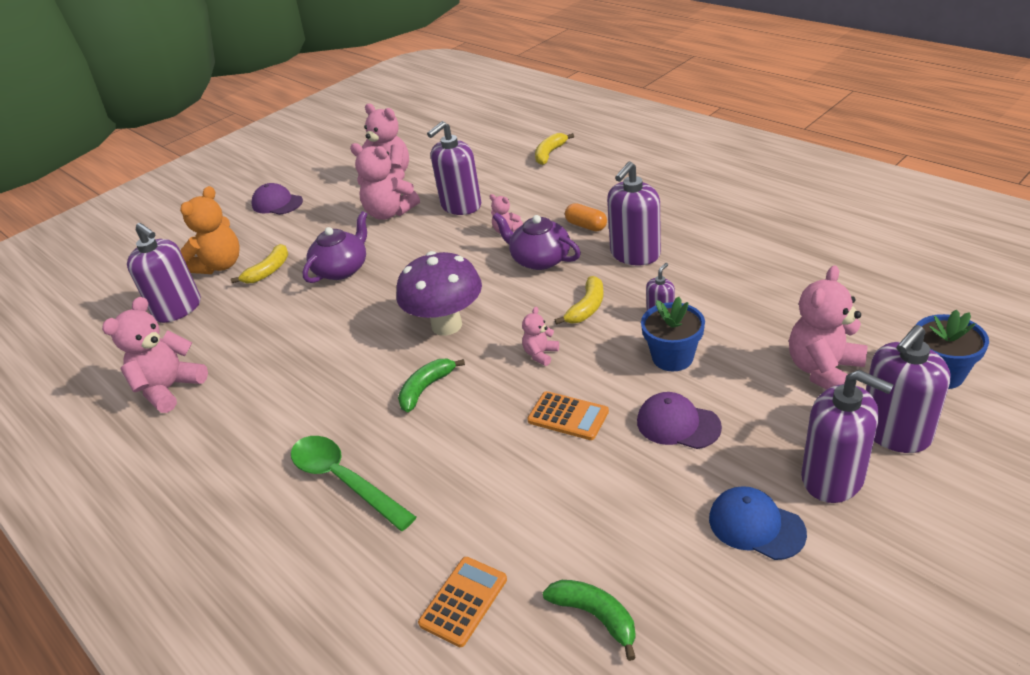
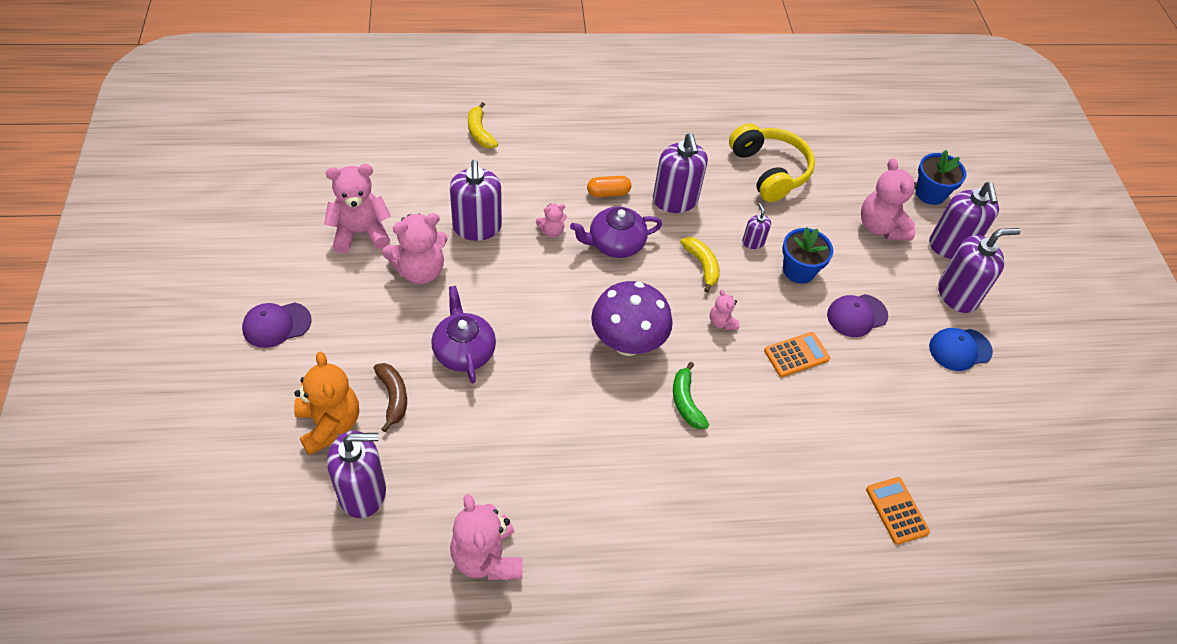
camera: 60 degrees left, 15 degrees up
(268, 271) = (393, 397): yellow banana -> brown banana
(344, 480) = (731, 506): green spoon -> none
(595, 616) = (959, 460): green banana -> none
(762, 272) = (769, 171): none -> yellow headphones

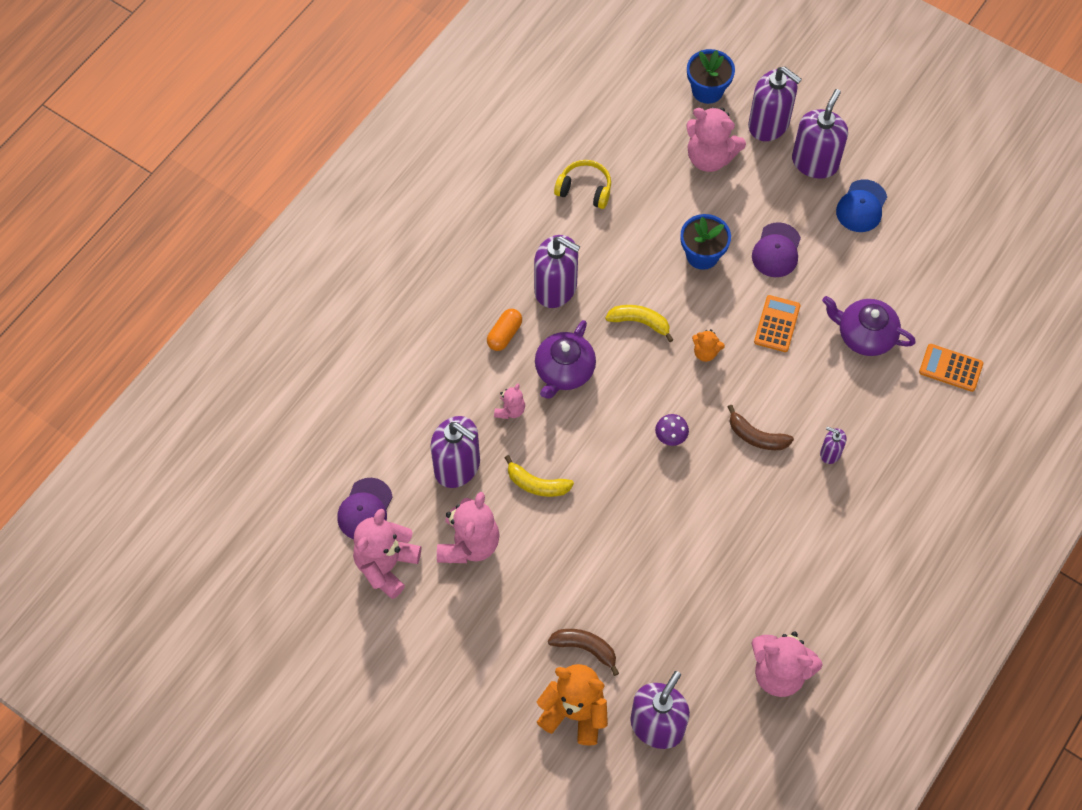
camera: 45 degrees left, 10 degrees up
(276, 325) = (437, 695): purple cap -> purple cap (365, 509)
(464, 351) = (581, 565): purple teapot -> purple teapot (865, 335)
(480, 132) = (344, 387): yellow banana -> yellow banana (537, 484)
(627, 343) = (670, 437): purple mushroom -> purple mushroom, size x0.42
(686, 402) = (756, 436): green banana -> brown banana
(721, 322) = (705, 352): pink teddy bear -> orange teddy bear
(753, 242) = (647, 265): purple soap dispenser -> purple soap dispenser (830, 453)
(769, 171) = (584, 189): yellow headphones -> yellow headphones, size x0.61

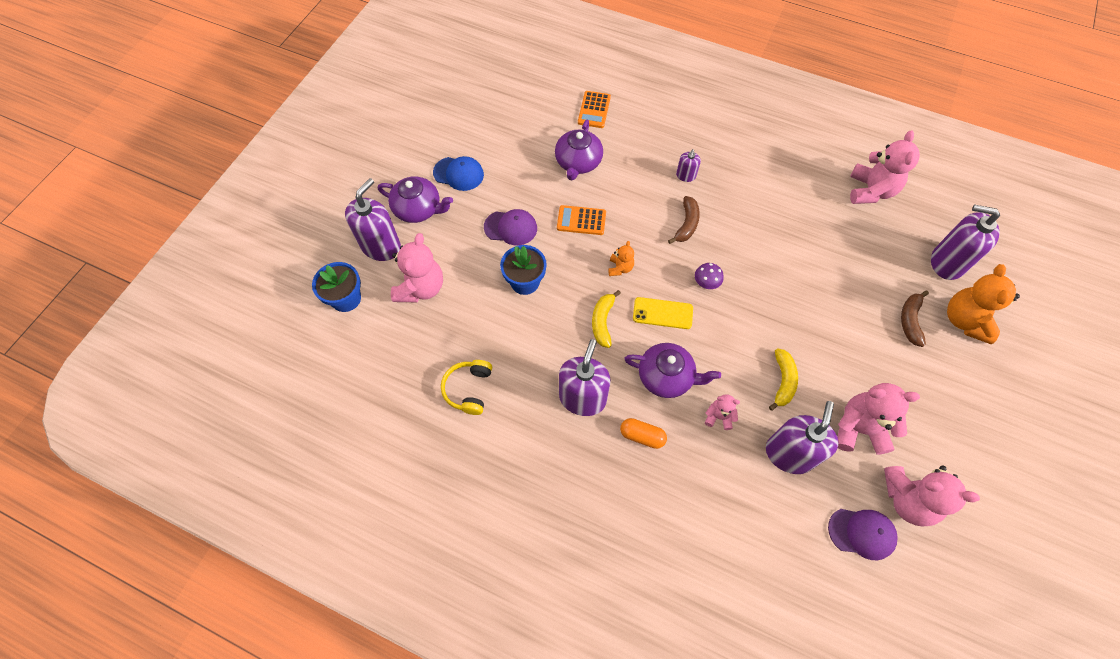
camera: 100 degrees left, 0 degrees up
(640, 384) = (662, 313): none -> yellow phone
(815, 162) = (418, 209): purple soap dispenser -> purple teapot

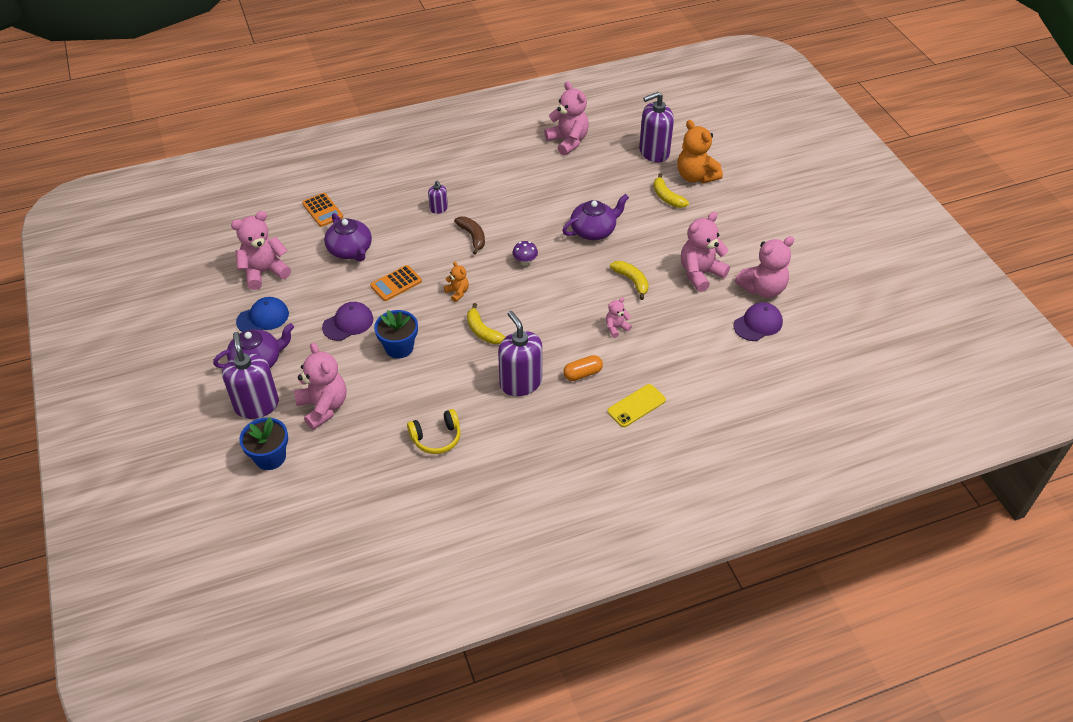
camera: 45 degrees left, 15 degrees down
(468, 389) = (436, 438): yellow headphones -> yellow headphones turned 75 degrees counterclockwise
(498, 134) = (264, 272): none -> pink teddy bear
(662, 313) = (516, 298): yellow phone -> yellow phone (636, 406)
(666, 377) = (560, 331): purple teapot -> purple teapot (593, 230)
(789, 454) = (677, 315): purple soap dispenser -> none
(910, 320) = (667, 197): brown banana -> yellow banana

